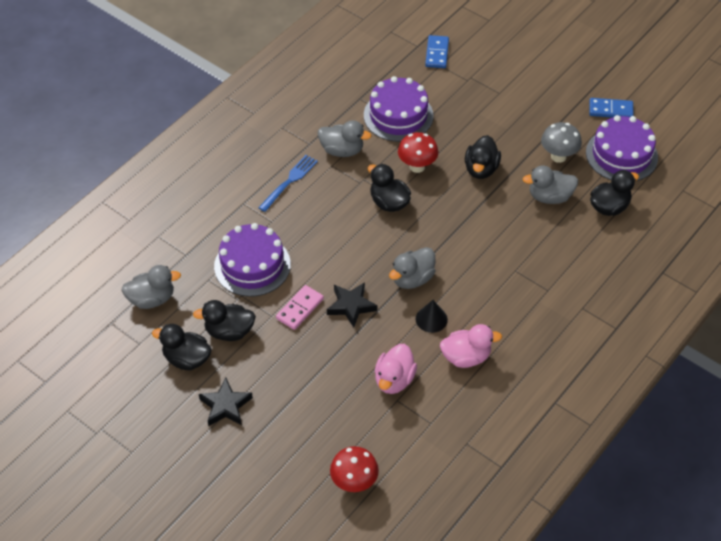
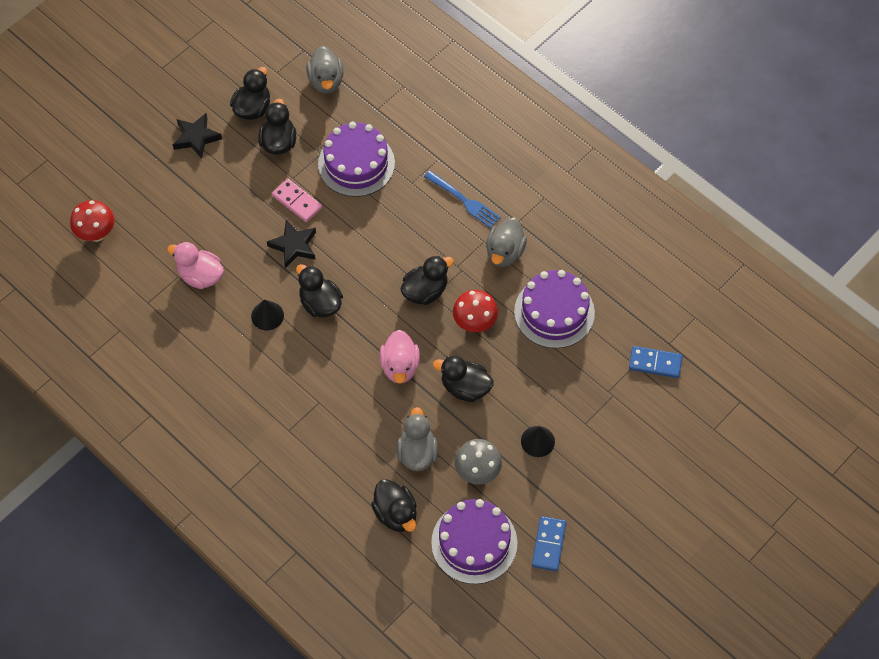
camera: 95 degrees right, 10 degrees up
(412, 279) = (320, 303): grey duck -> black duck
(466, 357) = (216, 341): pink duck -> pink duck (400, 366)
(521, 120) = (537, 441): none -> black cone

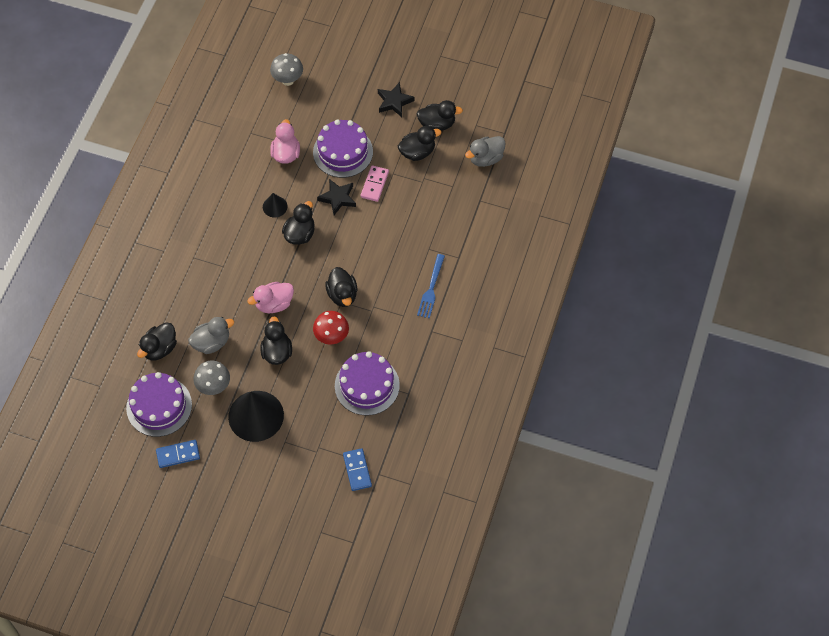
camera: 65 degrees right, 0 degrees up
(96, 234) = (288, 80): red mushroom -> grey mushroom
(356, 164) = (425, 207): purple cake -> purple cake (343, 152)
(425, 291) = (342, 295): black duck -> black duck turned 45 degrees clockwise
(505, 252) = (401, 333): grey duck -> none
(537, 441) = (256, 416): black cone -> black cone, size x2.08

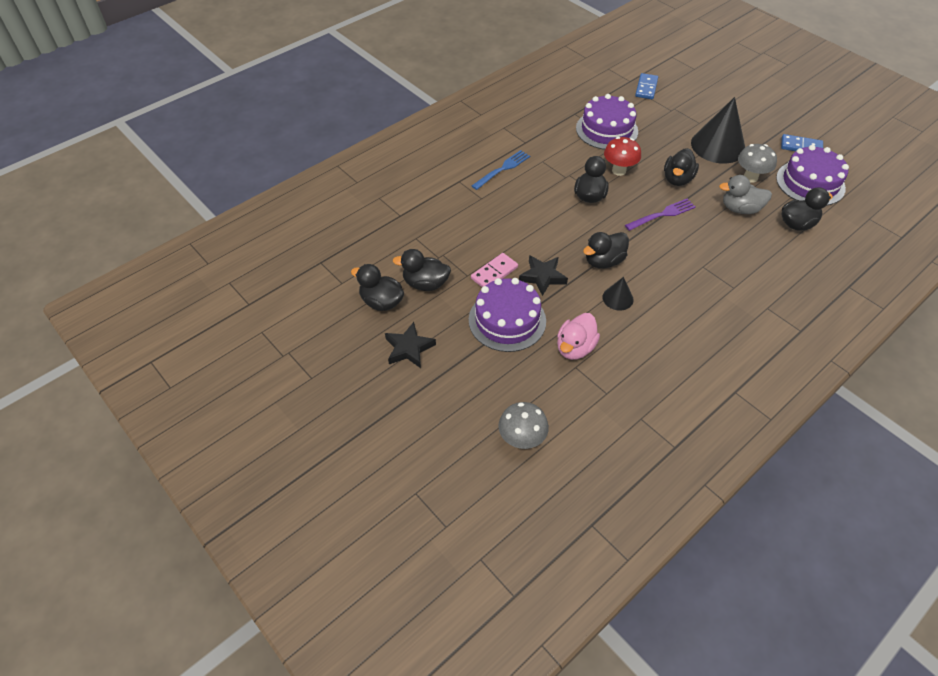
camera: 150 degrees left, 10 degrees down
(274, 304) = (662, 214): pink duck -> purple fork
(485, 158) = (361, 247): grey duck -> none

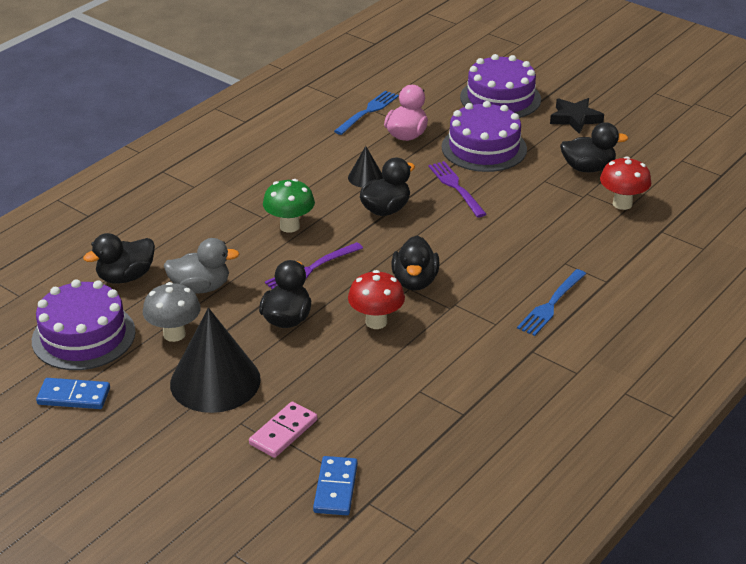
camera: 170 degrees right, 15 degrees down
(381, 302) = (626, 149): black duck -> none
(416, 243) = (622, 204): none -> red mushroom
(494, 273) = (514, 185): pink domino -> pink domino (283, 432)
(521, 440) = (443, 76): grey mushroom -> none
(542, 277) = (456, 187): black star -> purple fork
(606, 130) = (402, 388): purple cake -> purple cake (500, 98)
(609, 389) = (368, 112): none -> blue fork
(680, 254) = (289, 226): none -> green mushroom

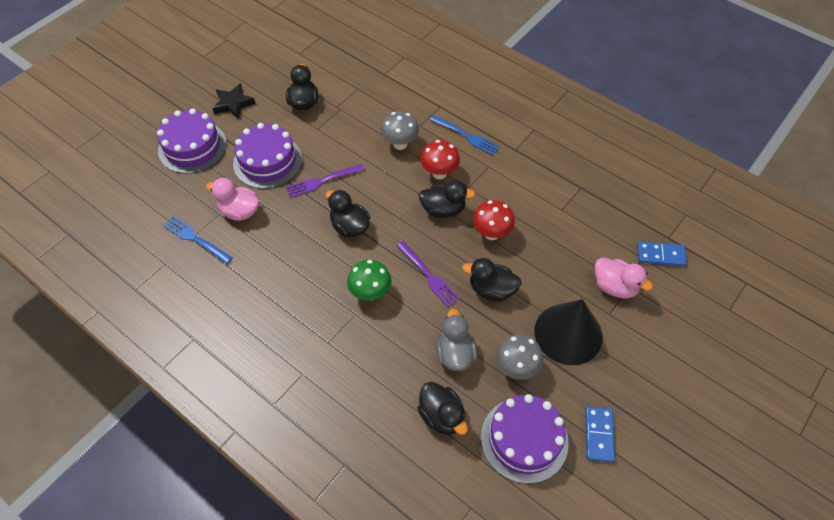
camera: 90 degrees left, 20 degrees up
(283, 432) = (614, 286): pink domino -> pink duck
(365, 177) = (302, 240): black cone -> none
(527, 246) = (400, 144): none -> grey mushroom
(622, 204) = (351, 89): red mushroom -> red mushroom (439, 173)

